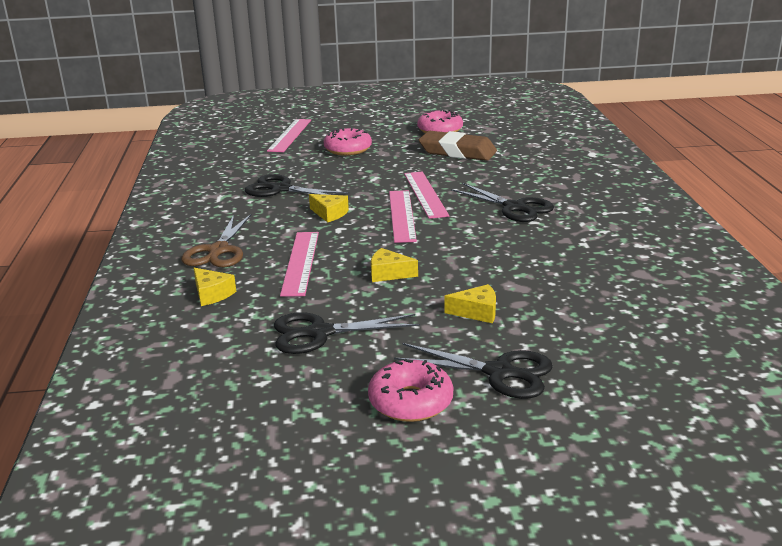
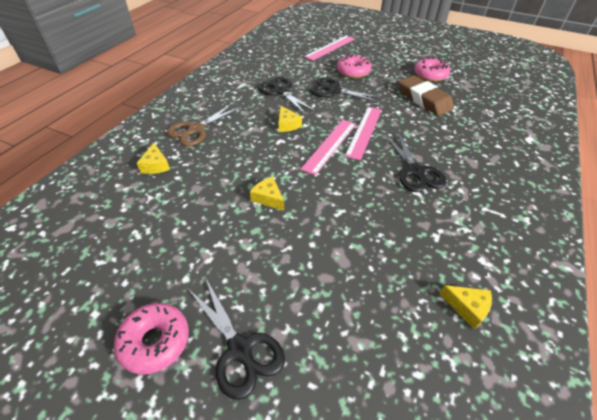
camera: 30 degrees right, 20 degrees up
(300, 262) = (228, 161): pink ruler -> none
(319, 333) = (173, 234): black scissors -> black scissors (334, 90)
(477, 312) = (287, 270): yellow cheese -> yellow cheese (467, 308)

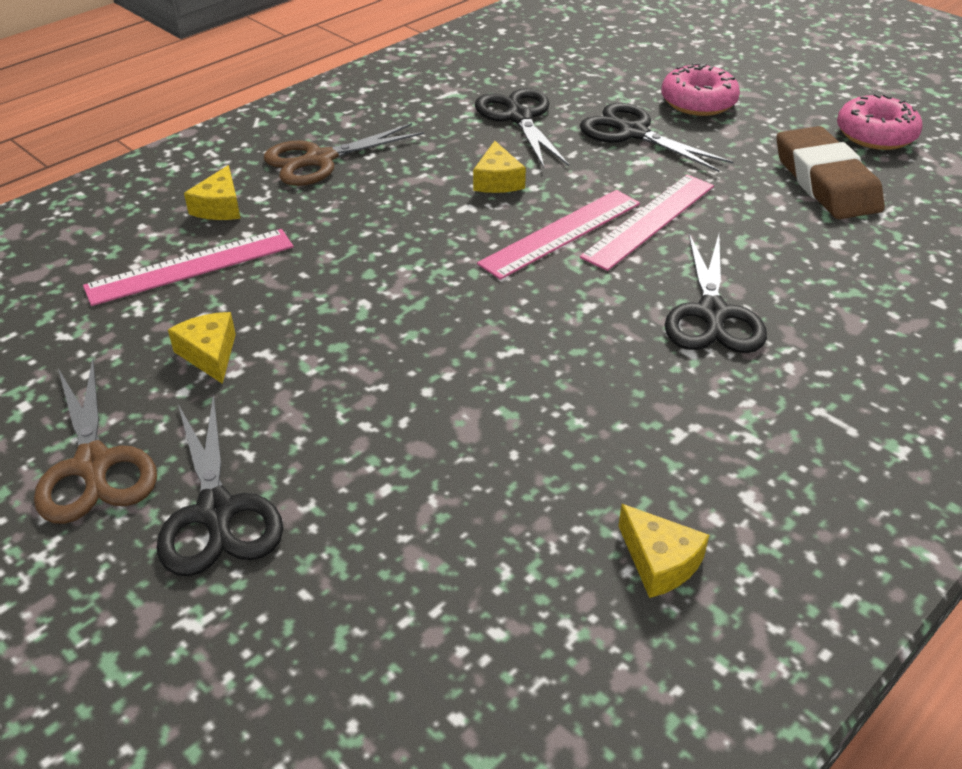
camera: 20 degrees right, 5 degrees down
(155, 341) = (93, 465): pink donut -> brown scissors
(268, 198) = (389, 300): yellow cheese -> yellow cheese (209, 354)
(330, 48) = (677, 47): pink ruler -> pink ruler (191, 267)

